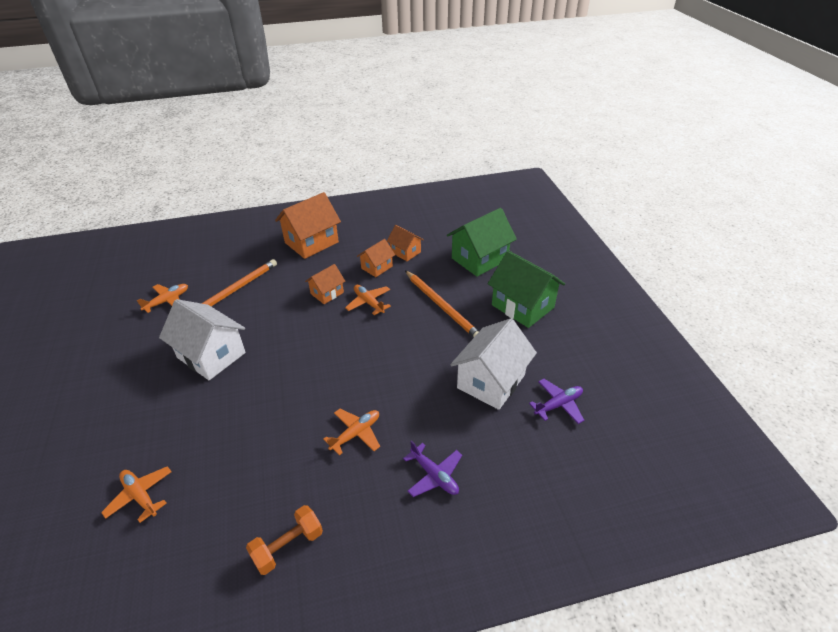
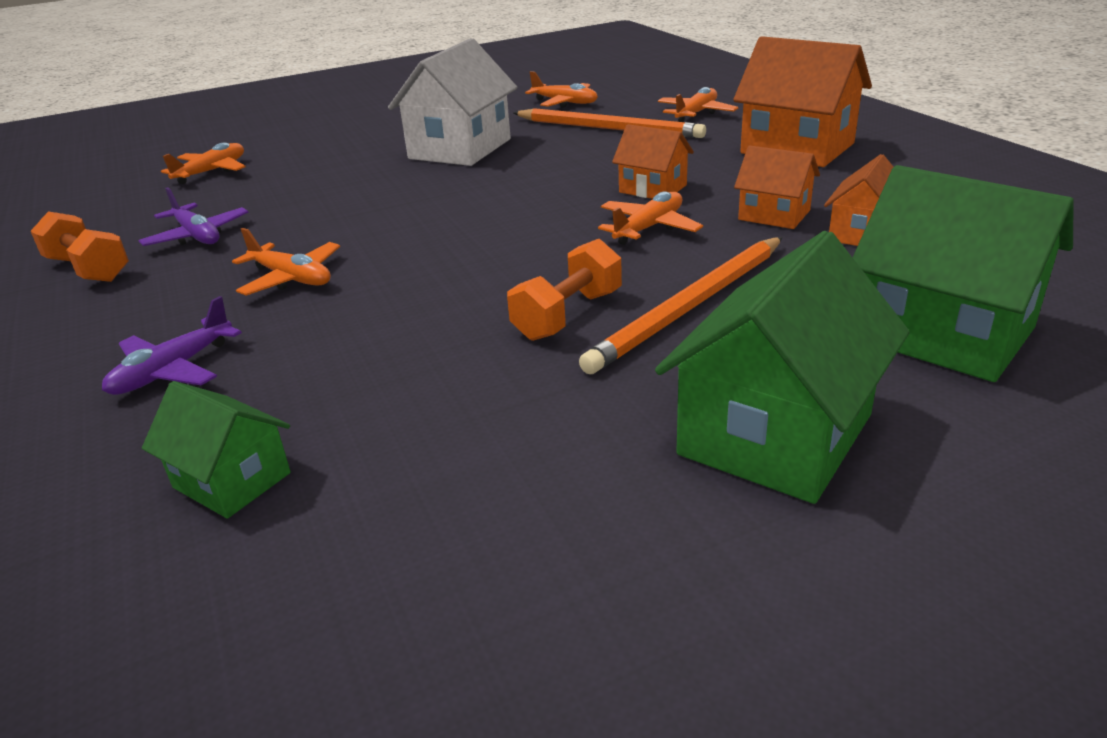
camera: 80 degrees right, 10 degrees down
(237, 258) = (696, 114): none -> orange plane
(435, 338) = (568, 315): none -> orange dumbbell
(491, 381) = (439, 410): white house -> none
(521, 443) = (232, 480): none -> green house
(558, 405) = (360, 542): purple plane -> purple plane (197, 236)

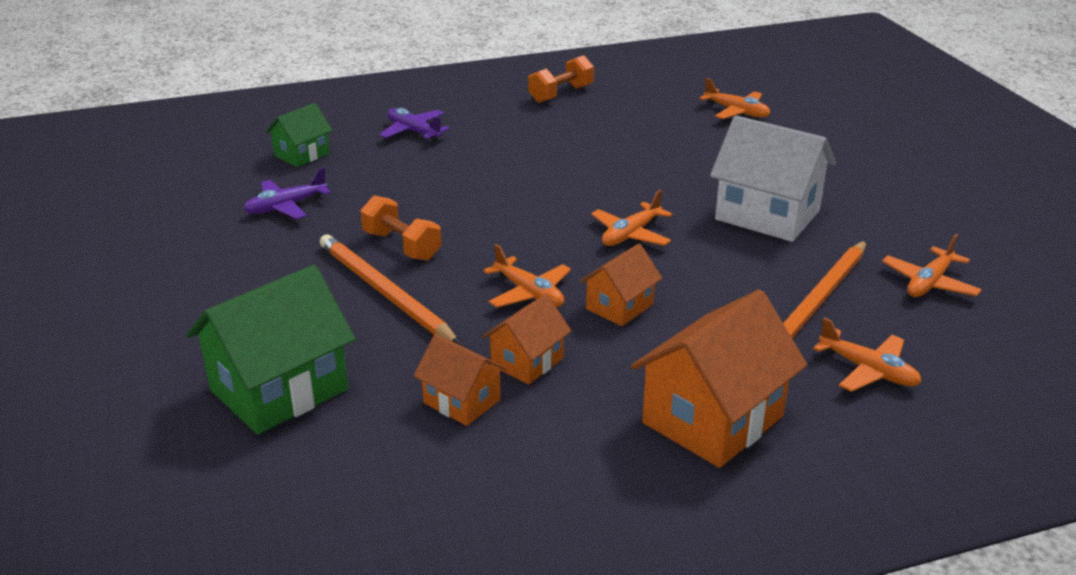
camera: 95 degrees right, 0 degrees up
(197, 236) = (600, 119): purple plane -> purple plane (286, 206)
(291, 278) = (512, 154): orange plane -> orange plane (631, 234)
(775, 434) = (224, 297): green house -> none

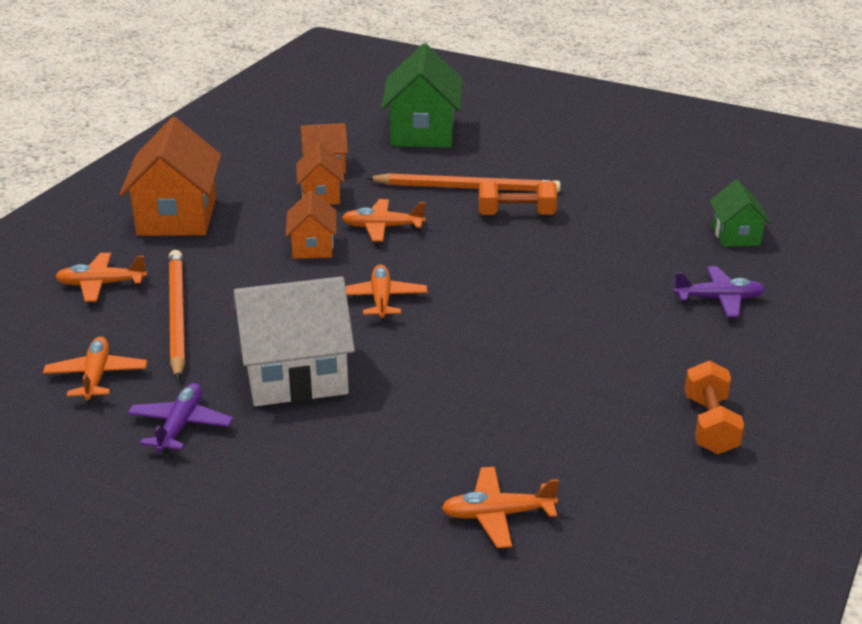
camera: 135 degrees right, 0 degrees up
(286, 206) = (643, 199): purple plane -> purple plane (180, 426)

